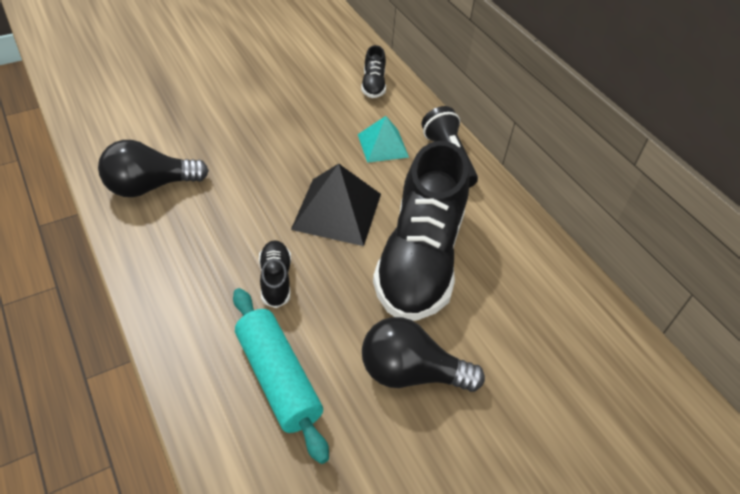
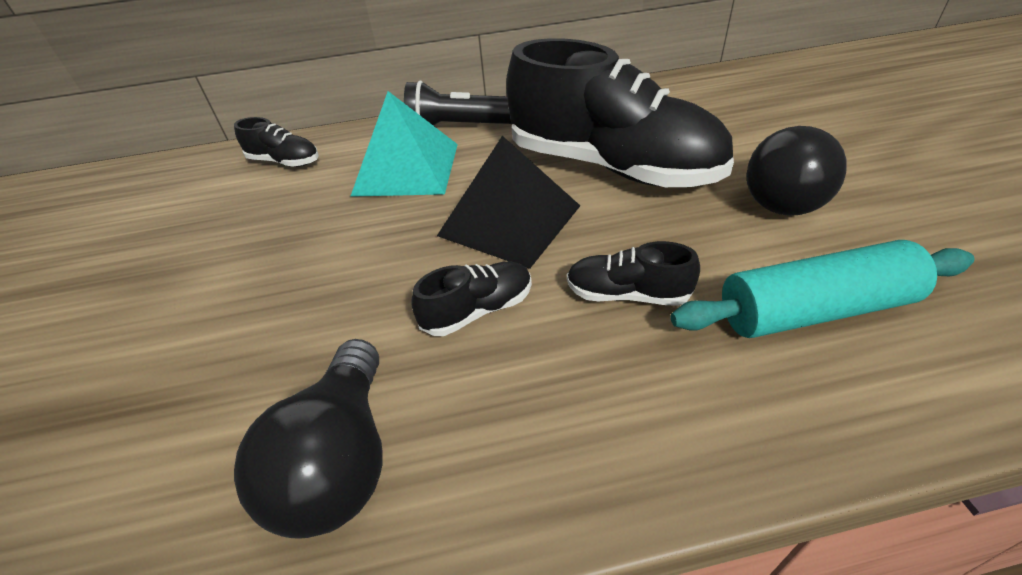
camera: 65 degrees left, 5 degrees down
(250, 213) = (478, 310): none -> black shoe
(383, 145) = (406, 168): turquoise pyramid -> turquoise pyramid, size x1.56

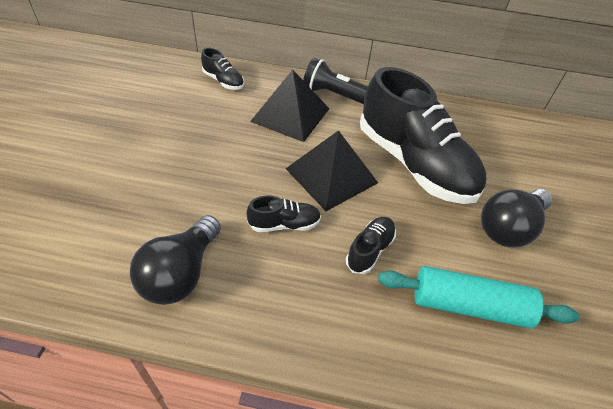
camera: 15 degrees right, 5 degrees up
(406, 168) = (290, 114): turquoise pyramid -> black pyramid
(627, 294) = (370, 250): black shoe -> black shoe turned 90 degrees clockwise

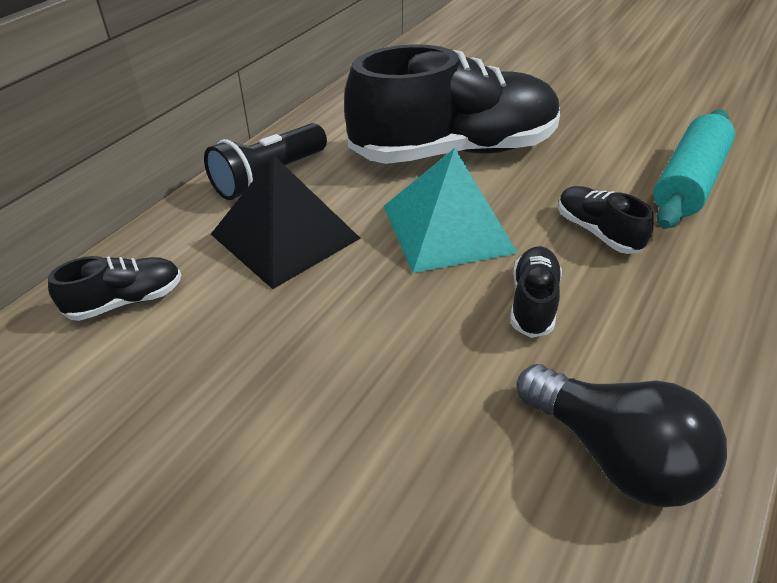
camera: 65 degrees left, 5 degrees down
(331, 175) = (448, 228): black pyramid -> turquoise pyramid
(508, 228) = (582, 120): black light bulb -> none

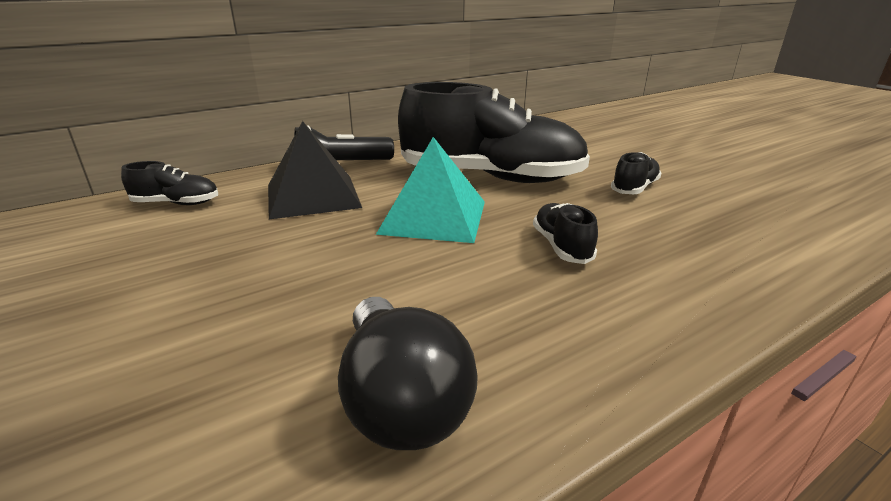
camera: 25 degrees right, 15 degrees down
(533, 302) = (451, 275): black shoe -> black shoe (634, 188)
(688, 182) = (690, 235): turquoise rolling pin -> none

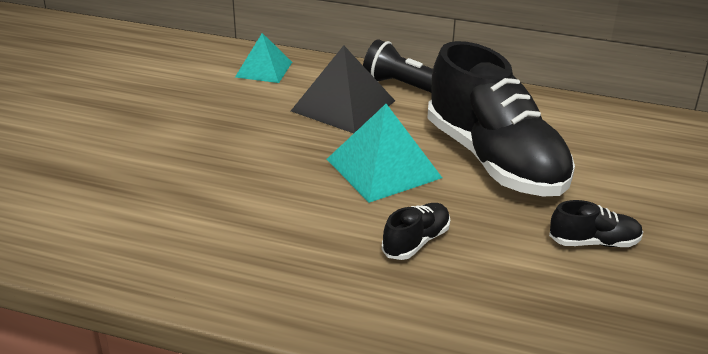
camera: 50 degrees right, 5 degrees up
(177, 203) = (263, 69): black shoe -> turquoise pyramid
(400, 400) = (184, 250): black light bulb -> none

